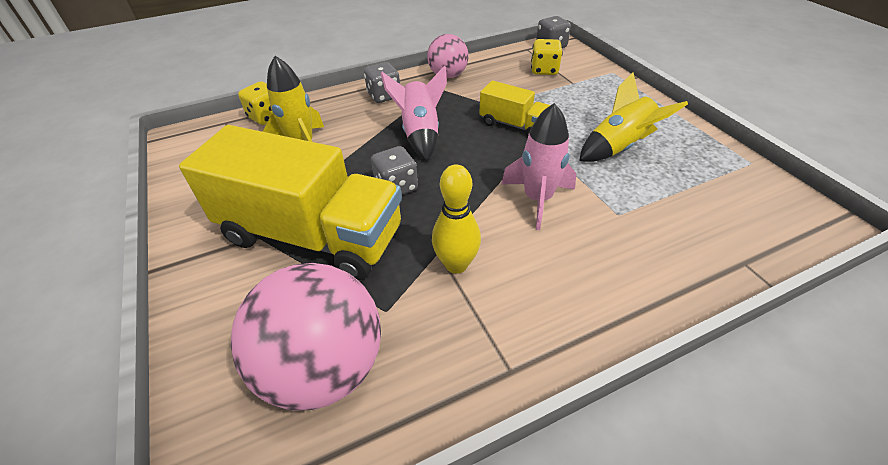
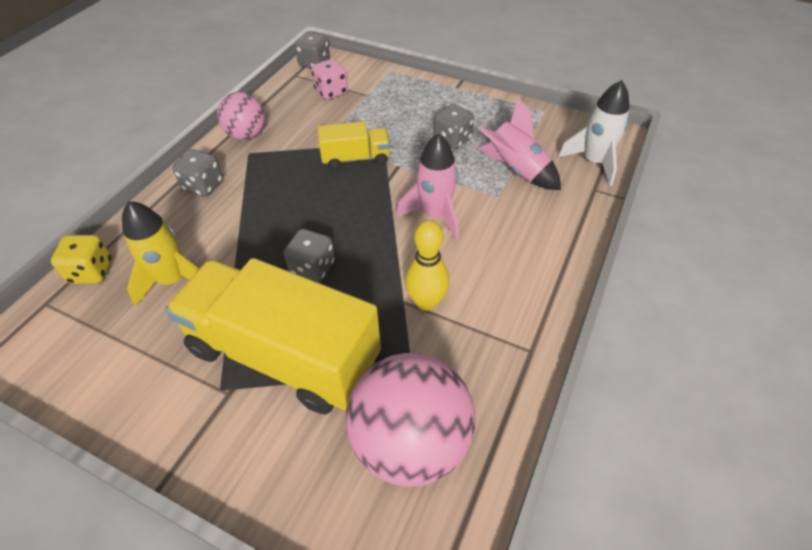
camera: 40 degrees left, 5 degrees up
(312, 235) = (284, 354): yellow truck -> yellow truck turned 135 degrees counterclockwise
(420, 134) = (282, 207): pink rocket -> pink rocket (516, 170)
(544, 70) = (331, 92): yellow dice -> pink dice
(618, 147) = (452, 140): yellow rocket -> grey dice
(769, 236) = (594, 162): none -> white rocket

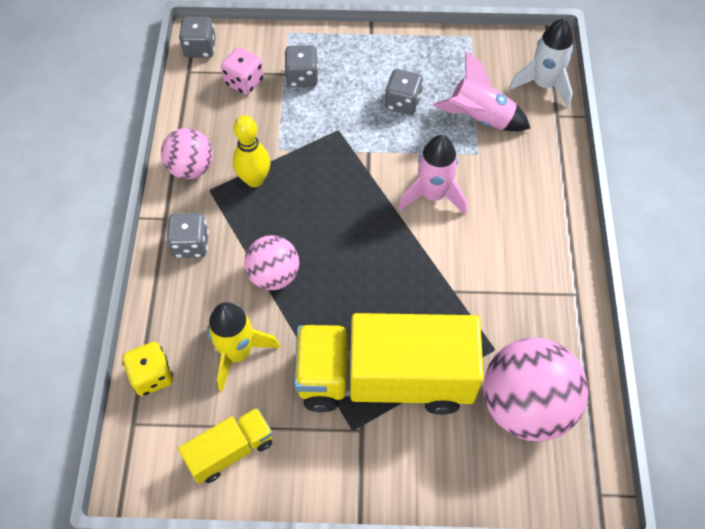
camera: 25 degrees left, 10 degrees up
(250, 230) = (274, 275): none -> pink ball
(312, 268) = (357, 291): grey dice -> grey dice (302, 77)
(356, 158) = (322, 158): yellow truck -> yellow truck (230, 451)
(426, 302) = (473, 284): yellow bowling pin -> yellow bowling pin (254, 180)

